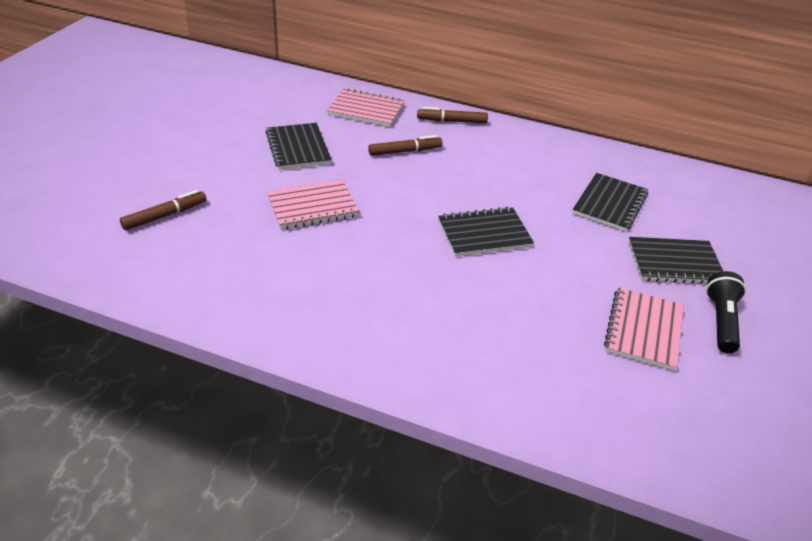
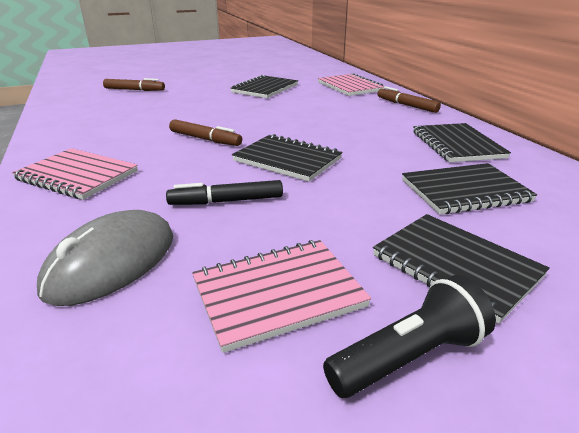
camera: 50 degrees right, 10 degrees down
(312, 207) = (209, 109): pink notebook -> pink notebook (77, 176)
(404, 151) = (331, 107): brown marker -> brown marker (205, 139)
(520, 293) = (227, 201): none -> black marker
(548, 158) = (457, 145): none -> black notebook
(551, 374) = (112, 262): none -> grey mouse

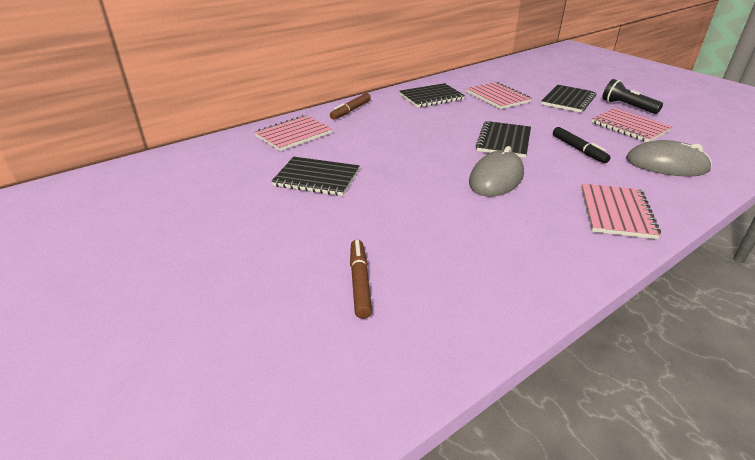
camera: 105 degrees left, 5 degrees up
(205, 139) = (496, 178): brown marker -> grey mouse
(464, 191) = (497, 97): black notebook -> pink notebook

